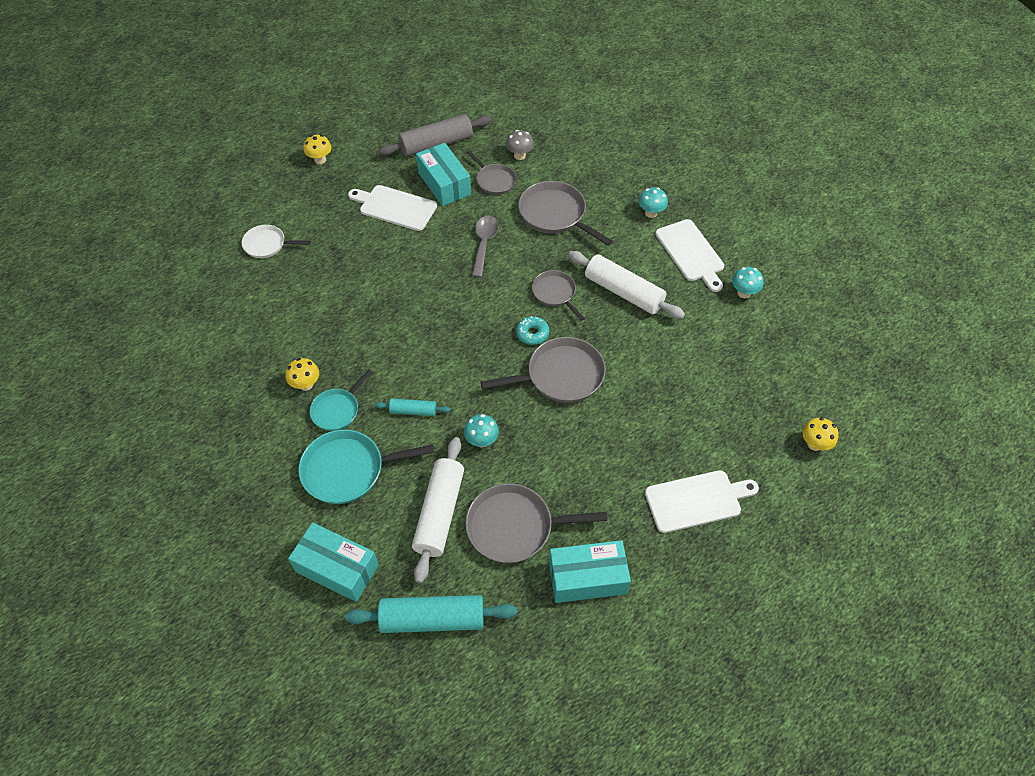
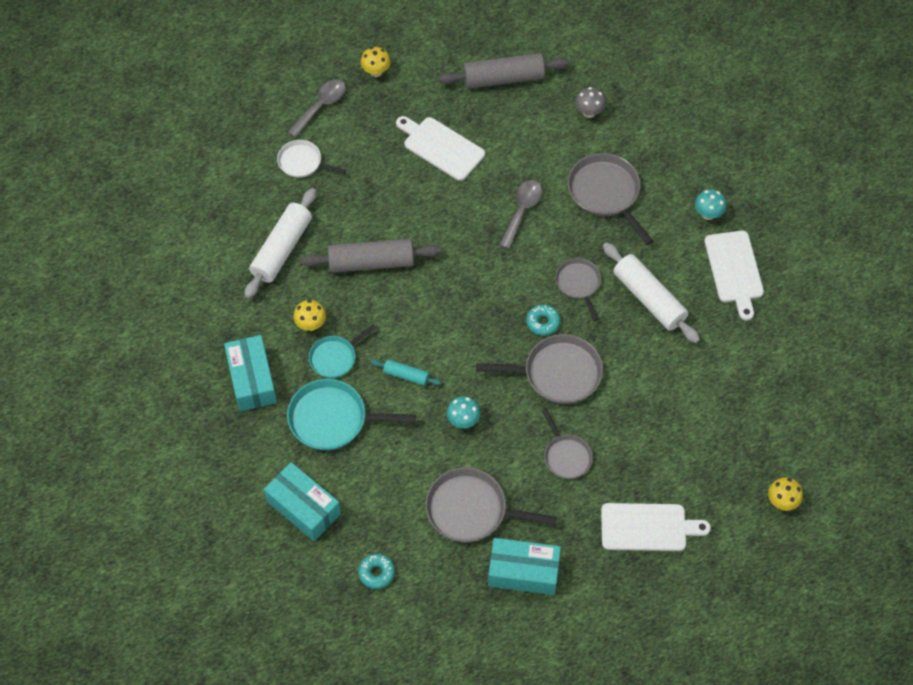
camera: 15 degrees right, 5 degrees up
(275, 196) = (321, 106): none -> grey spoon
(353, 316) = (371, 262): none -> grey rolling pin
(432, 619) = (376, 573): turquoise rolling pin -> turquoise donut
(439, 513) = (406, 480): white rolling pin -> white rolling pin (281, 249)
(444, 184) = (499, 130): turquoise box -> turquoise box (251, 380)
(494, 180) = (553, 138): grey pan -> grey pan (566, 456)
(743, 293) = (773, 328): turquoise mushroom -> none

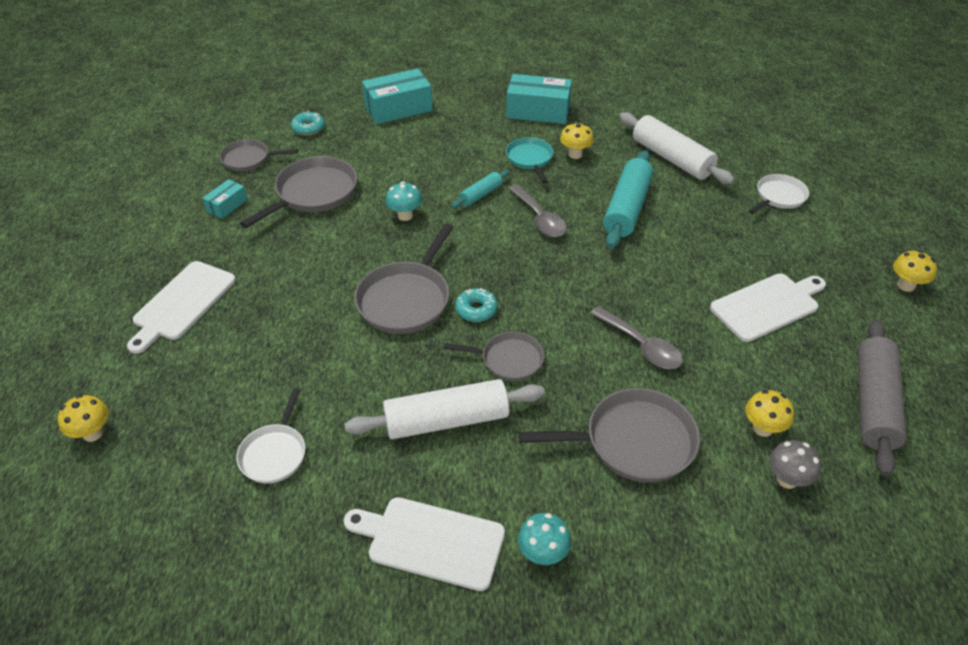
camera: 115 degrees right, 15 degrees down
(321, 106) = (857, 229): grey spoon -> grey spoon (539, 218)
(332, 419) = (468, 142): turquoise pan -> none
(371, 262) = (626, 208): grey rolling pin -> turquoise rolling pin
(523, 572) = (227, 205): turquoise box -> turquoise box, size x0.53
(556, 130) = (762, 428): none -> yellow mushroom
(566, 456) = (309, 272): grey pan -> grey pan (248, 159)
(730, 383) = (274, 454): none -> white pan

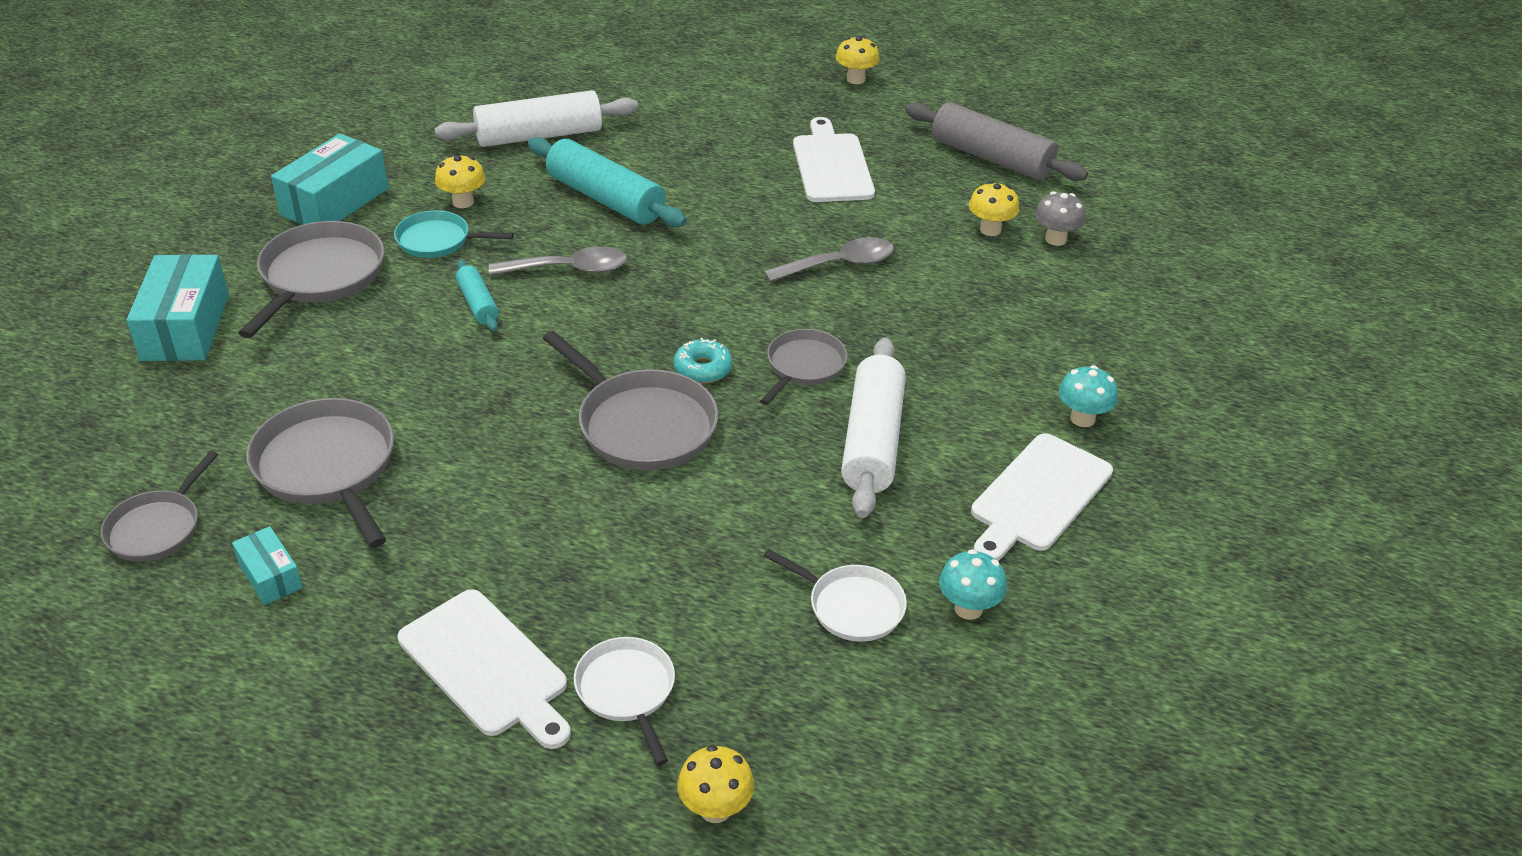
camera: 70 degrees left, 5 degrees down
(308, 128) = (137, 438): turquoise donut -> none
(405, 215) = (465, 384): turquoise mushroom -> turquoise mushroom (968, 608)
(634, 441) = (968, 314): grey pan -> grey pan (320, 276)
(779, 196) = (670, 94): white pan -> white pan (627, 691)

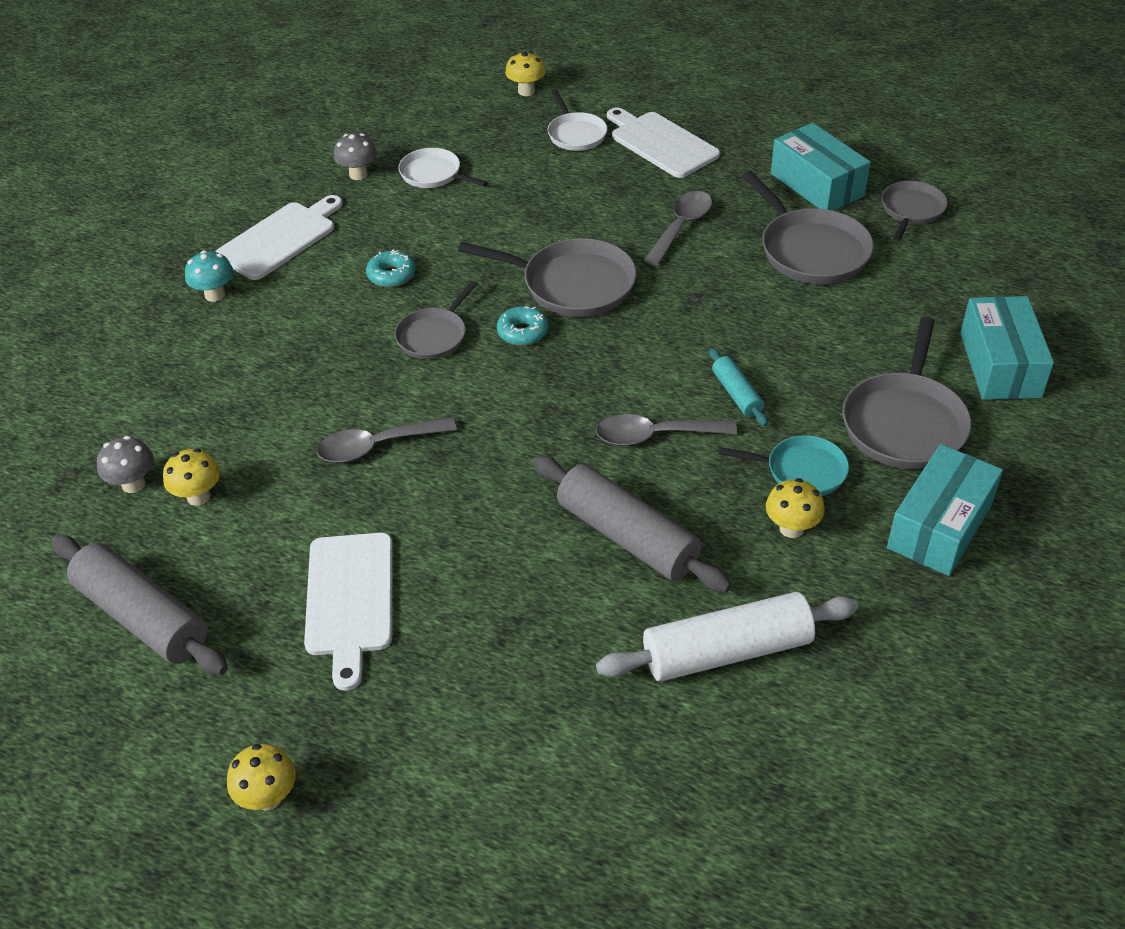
camera: 175 degrees left, 5 degrees up
(270, 576) = (816, 185): turquoise box -> turquoise box, size x1.89
(490, 506) = (681, 227): none -> grey spoon
(605, 199) = (627, 536): turquoise rolling pin -> grey rolling pin
(643, 425) = (573, 285): grey pan -> grey pan turned 150 degrees clockwise
(872, 441) = (391, 275): white rolling pin -> turquoise donut
(968, 608) = (358, 174): turquoise mushroom -> grey mushroom

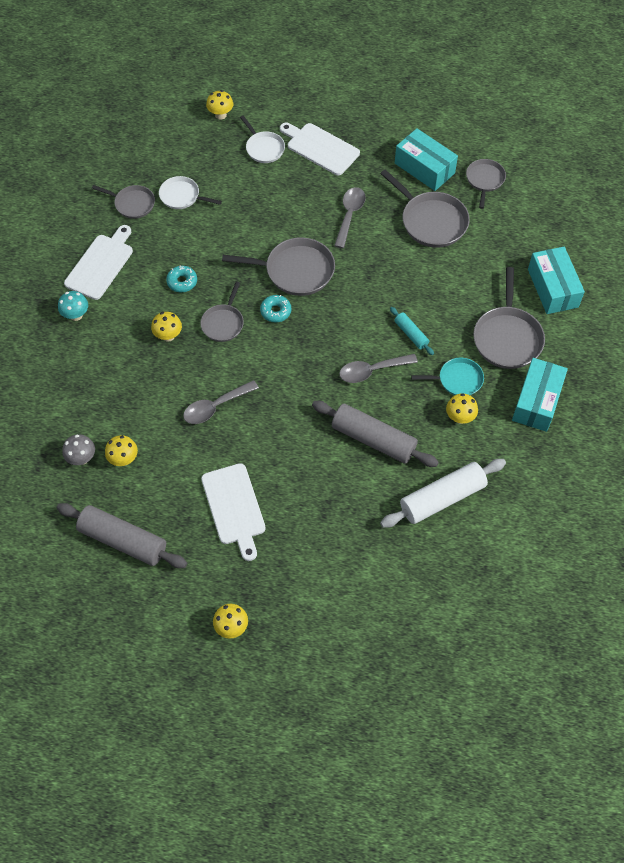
camera: 15 degrees left, 15 degrees up
(342, 340) = (168, 336): none -> yellow mushroom
(358, 174) = (133, 204): grey mushroom -> grey pan

